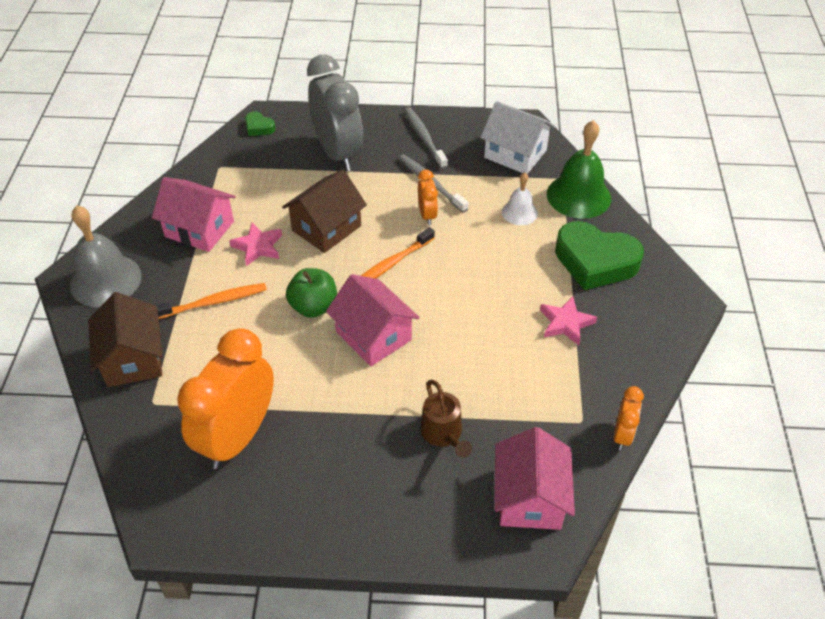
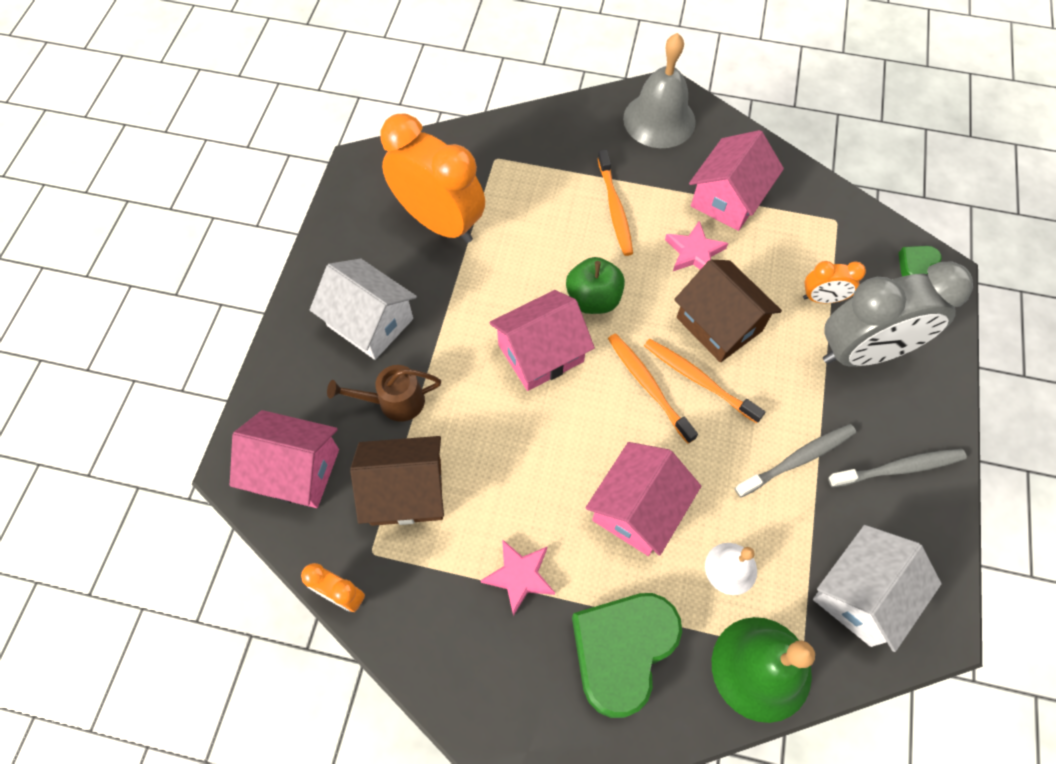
camera: 100 degrees right, 15 degrees up
(133, 359) = (551, 143): brown house -> brown house (406, 491)
(364, 473) = (370, 322): none -> white house
(378, 237) = (698, 379): none -> orange toothbrush
(427, 215) = (734, 444): orange clock -> orange clock (822, 298)
(492, 262) = (638, 509): none -> pink house

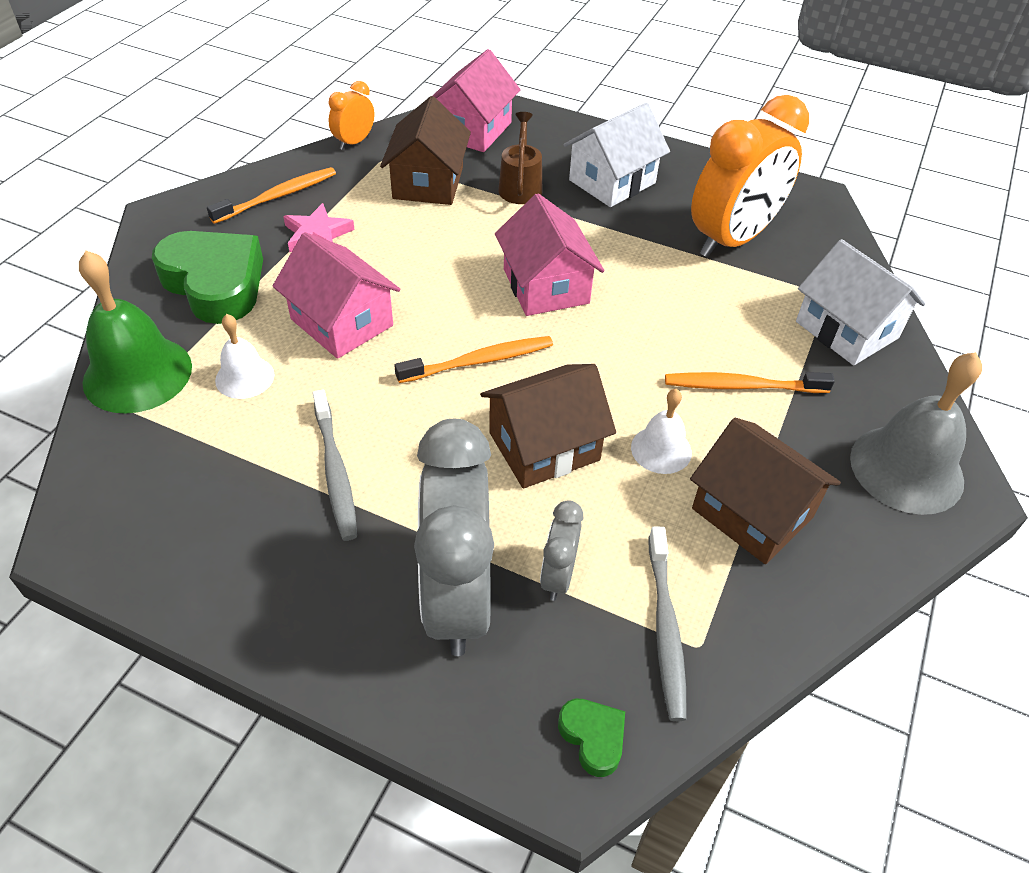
camera: 100 degrees right, 15 degrees down
(593, 299) = (606, 339): green apple -> none
(694, 252) = (661, 449): pink star -> white bell
(698, 379) = (473, 406): orange toothbrush -> orange toothbrush (278, 196)
(728, 198) = (752, 513): pink house -> brown house
(822, 298) = (558, 576): orange clock -> grey clock
(861, 594) = (154, 480): white house -> white house (846, 330)
(899, 468) = (276, 577): grey toothbrush -> grey toothbrush (665, 629)

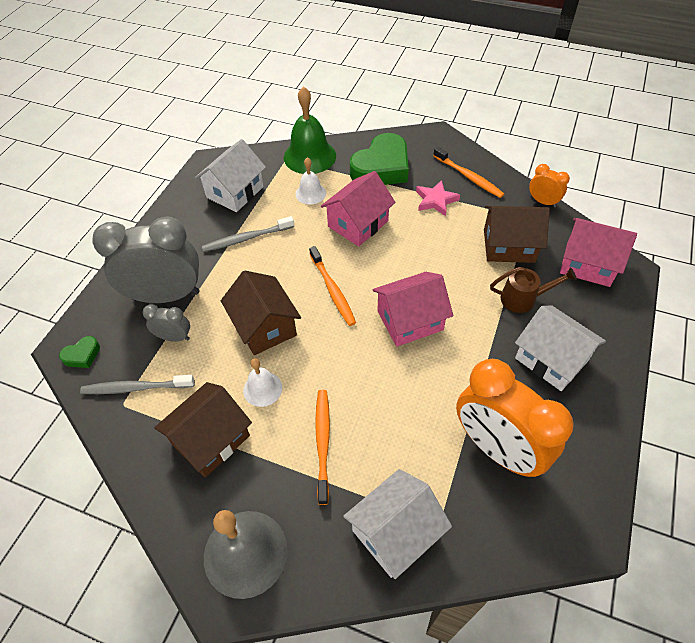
camera: 90 degrees right, 5 degrees up
(196, 492) = (235, 192): none -> white house

